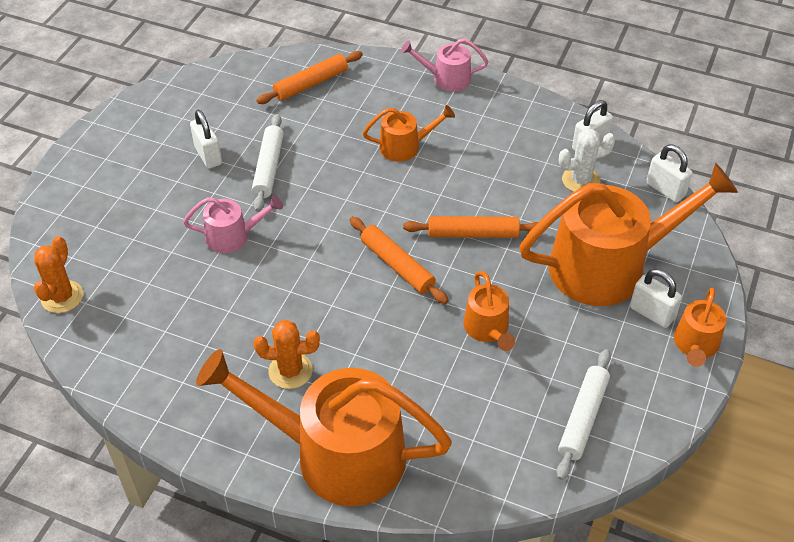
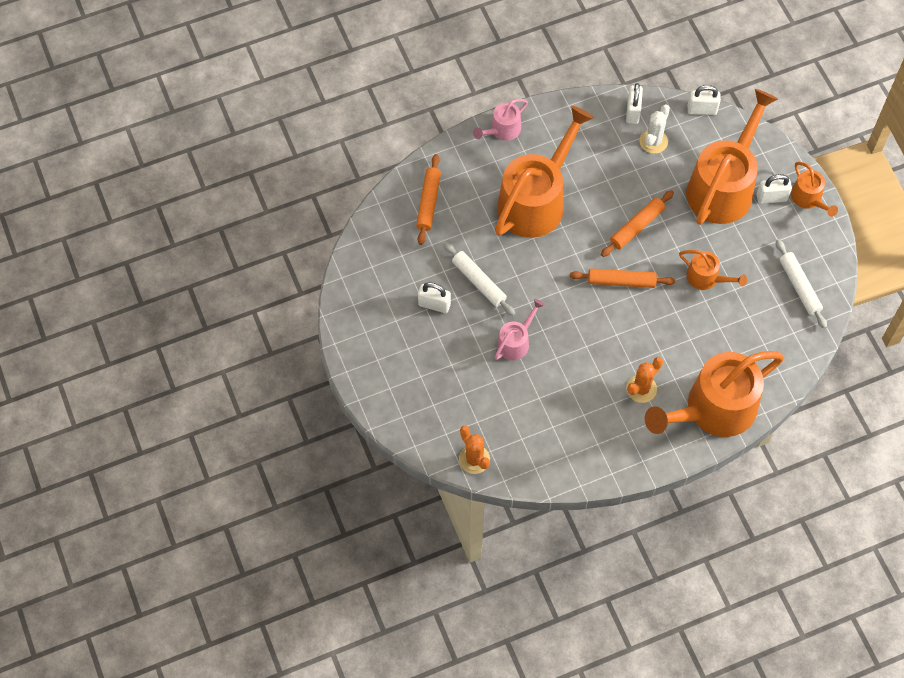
camera: 45 degrees left, 15 degrees up
(405, 146) = (536, 200): orange watering can -> orange watering can, size x2.15

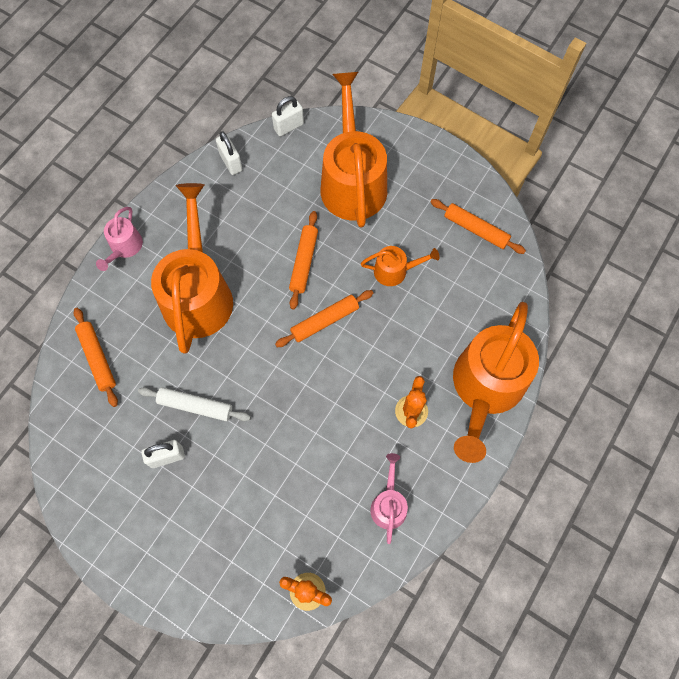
camera: 35 degrees left, 5 degrees up
(516, 342) = (268, 442): pink watering can -> pink watering can (389, 504)
(653, 141) = (266, 178): white cactus -> none
(771, 198) = (398, 167): white padlock -> none
(799, 287) = (476, 229): white rolling pin -> orange rolling pin
(808, 198) = (428, 150): orange watering can -> none

